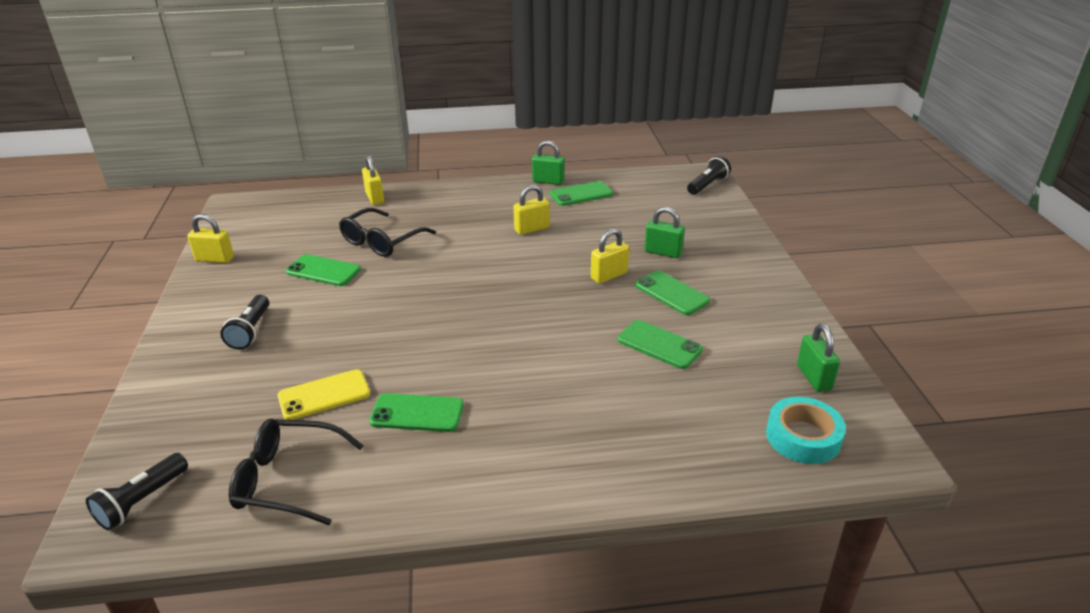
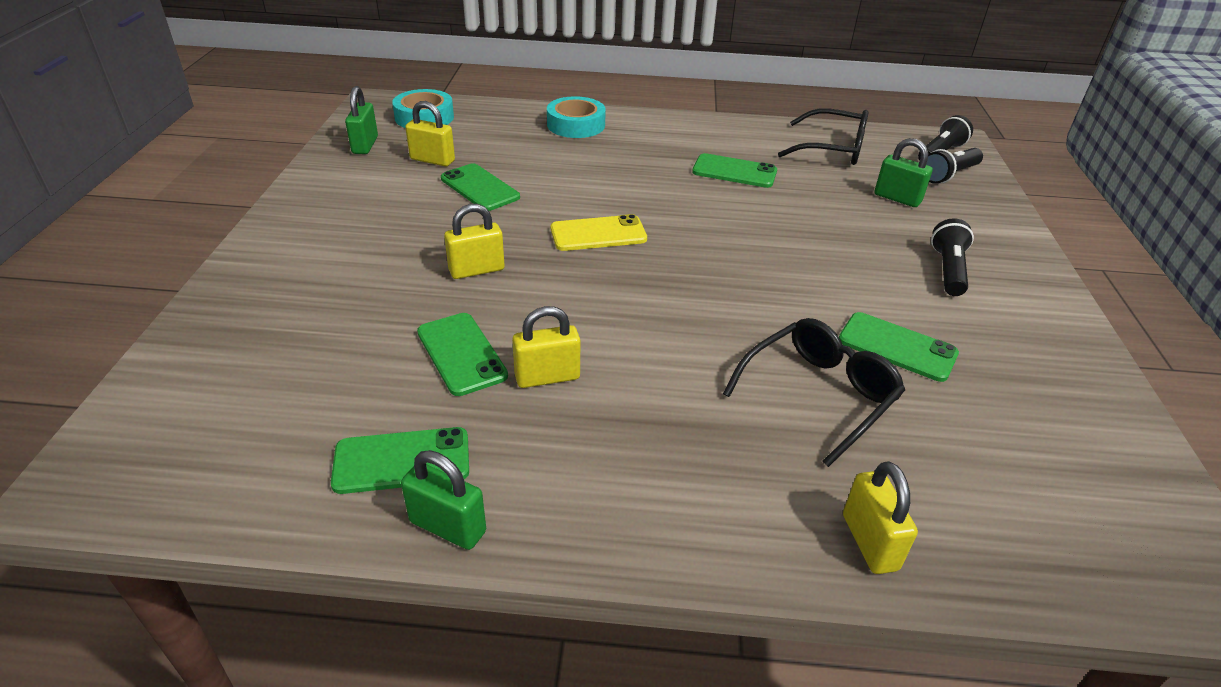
camera: 170 degrees left, 5 degrees up
(215, 259) = (1104, 404): yellow padlock -> yellow padlock (432, 160)
(324, 395) = (827, 196): yellow phone -> yellow phone (598, 234)
(618, 461) = (576, 125): none -> turquoise tape
(663, 252) = (371, 293): green padlock -> green padlock (897, 198)
(671, 293) = (417, 235): green phone -> green phone (461, 354)
(707, 185) = (121, 438): black flashlight -> black flashlight (949, 175)

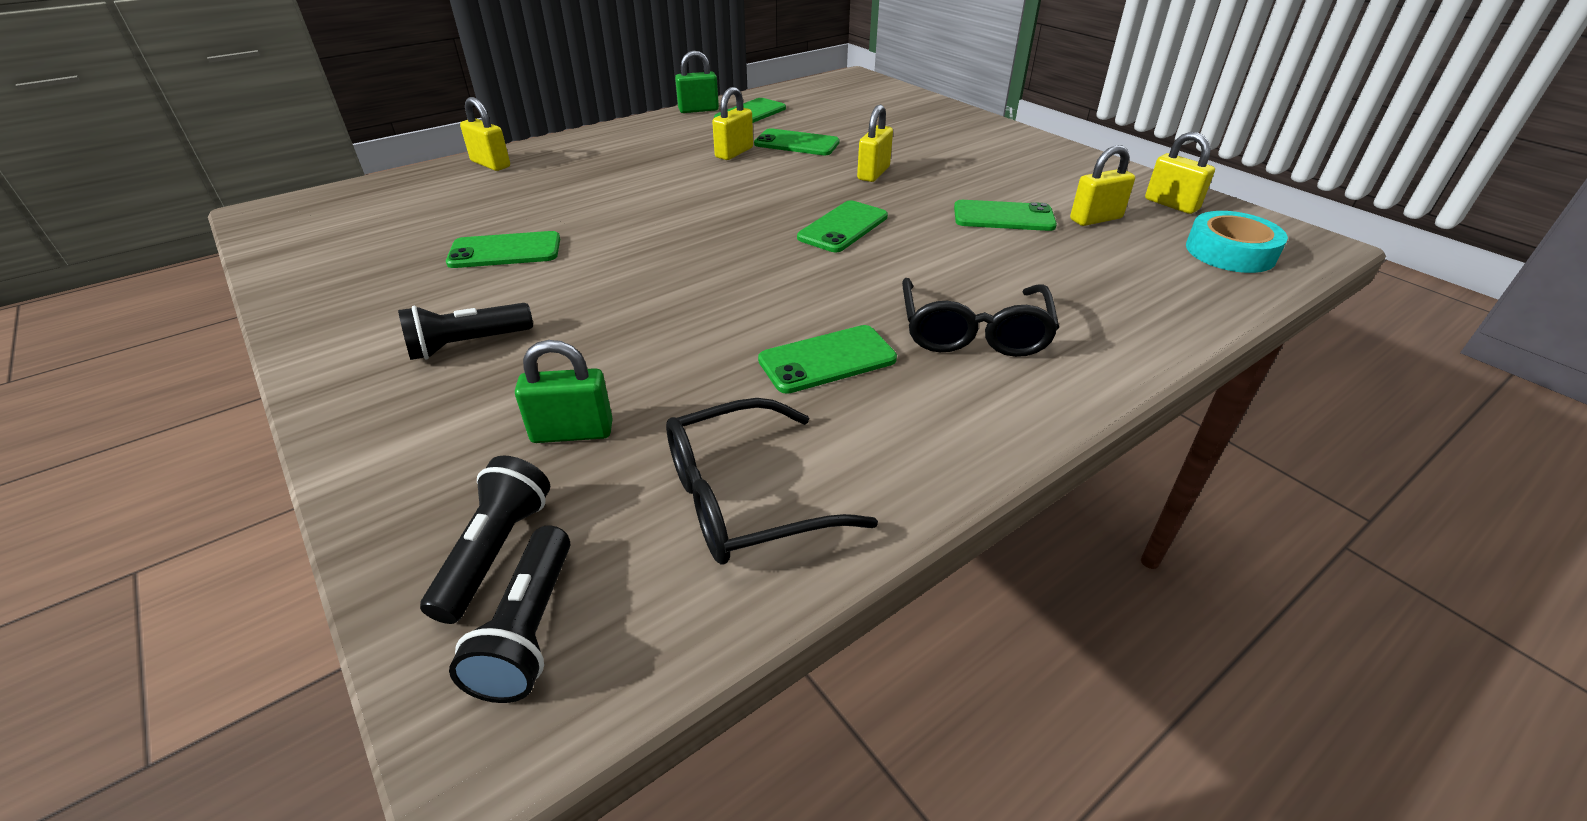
camera: 140 degrees right, 0 degrees up
(365, 145) = (1171, 204): green padlock -> yellow padlock
(576, 125) = (1107, 328): turquoise tape -> none
(598, 234) = (843, 227): yellow phone -> green phone
(818, 395) = (554, 203): black glasses -> black glasses (973, 332)
(948, 270) = (467, 345): black flashlight -> black flashlight turned 90 degrees clockwise

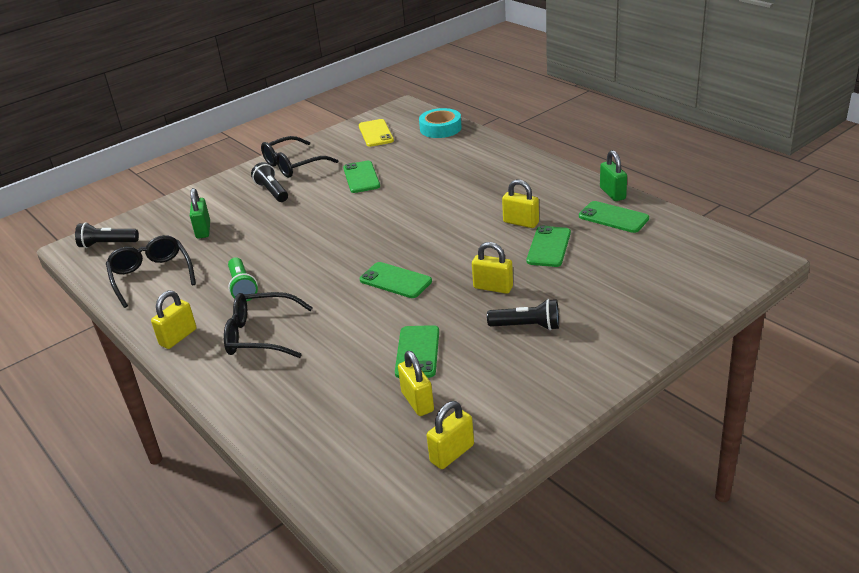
camera: 90 degrees right, 5 degrees down
(341, 238) = (376, 133): none -> yellow phone
(370, 323) = (293, 165): none -> black glasses
(490, 164) = (478, 143): yellow padlock -> yellow padlock (178, 337)
(495, 551) = (143, 230): black flashlight -> black flashlight (527, 326)
(827, 360) = (242, 287): green phone -> green flashlight
(1230, 252) = (359, 473): turquoise tape -> turquoise tape (440, 128)

